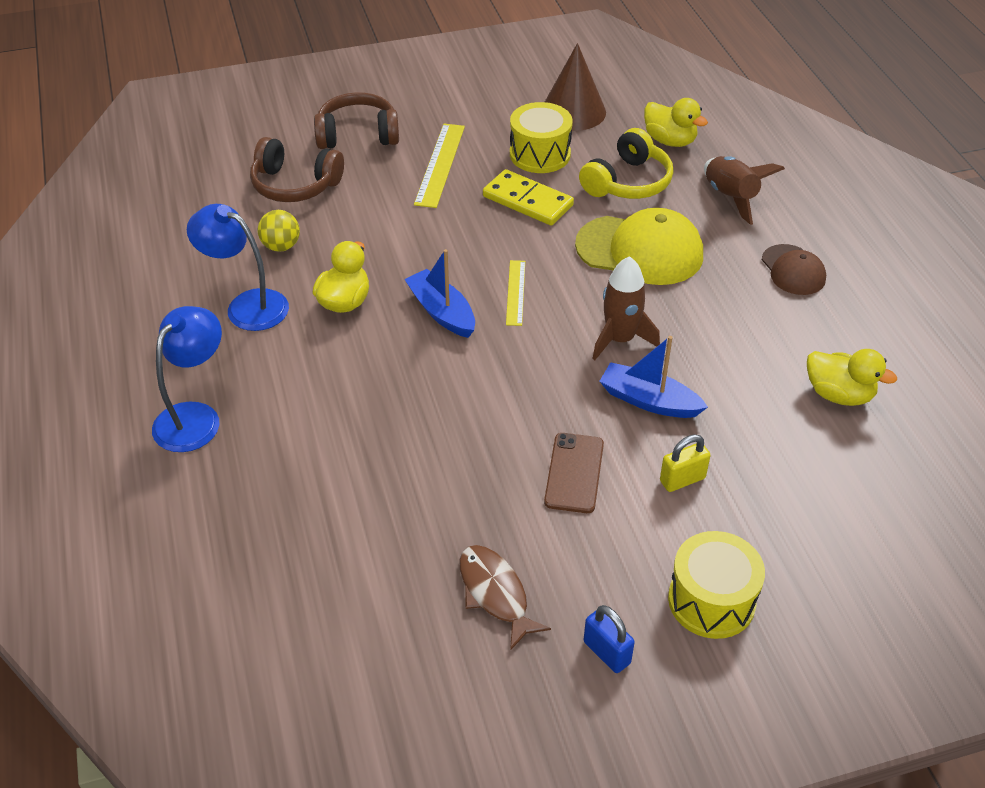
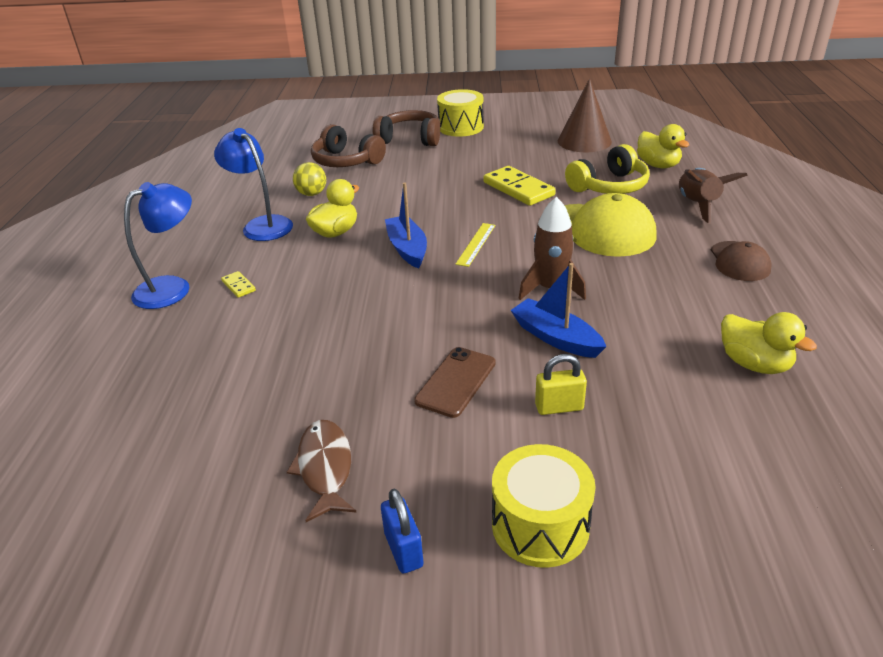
camera: 20 degrees right, 10 degrees down
(274, 400) = (238, 286): none -> yellow domino
(440, 164) = (461, 161): yellow ruler -> none
(540, 154) = (543, 163): yellow drum -> yellow drum (461, 127)

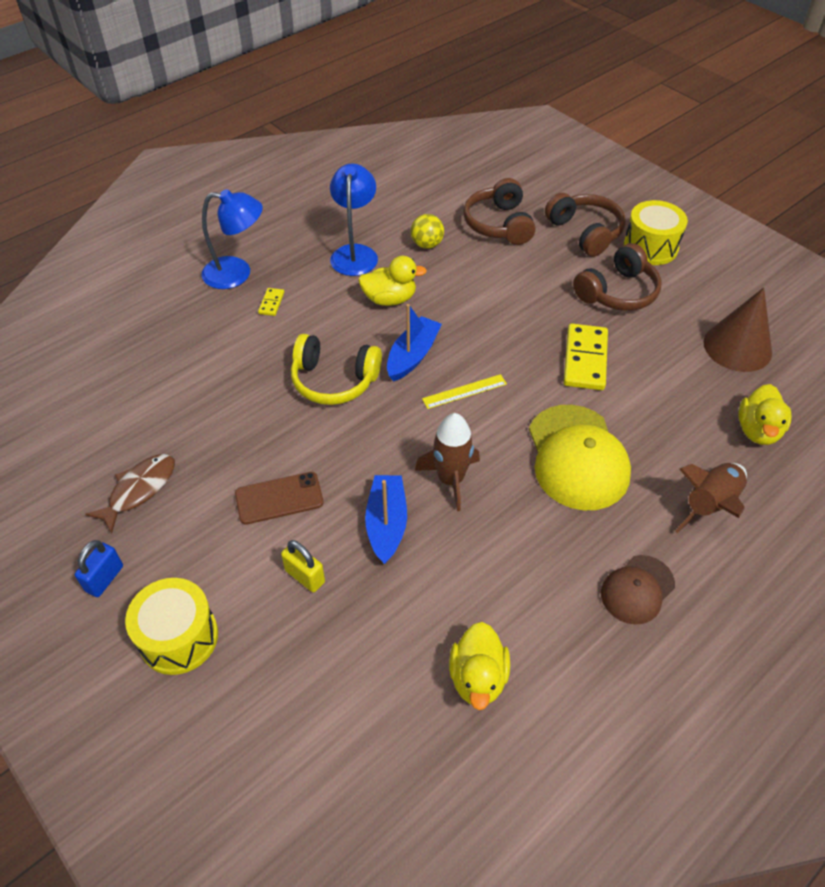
camera: 45 degrees right, 15 degrees up
(480, 153) = (618, 292): none -> brown headphones
(609, 186) = (667, 418): yellow headphones -> yellow headphones (334, 380)

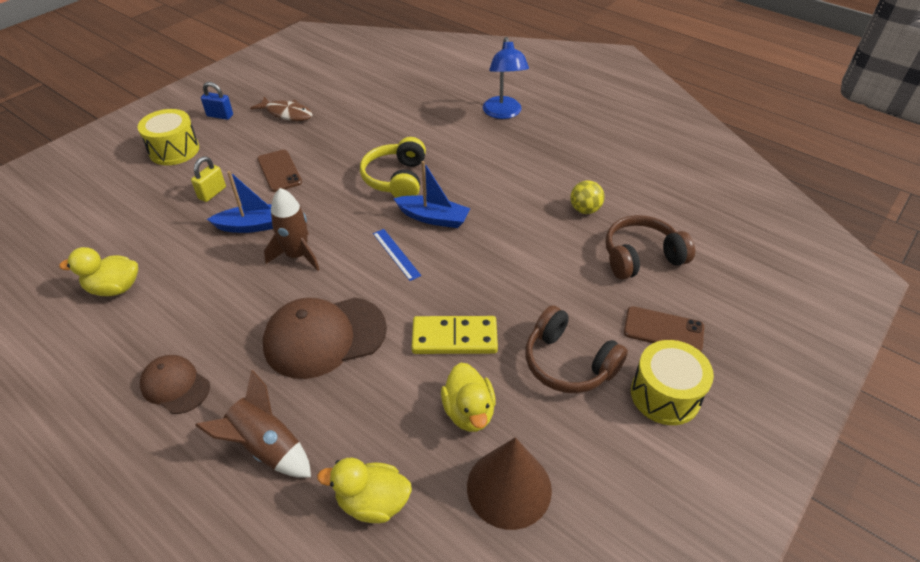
camera: 80 degrees right, 5 degrees down
(271, 303) = (475, 135): yellow domino -> none
(355, 253) = (553, 168): blue lamp -> none
(390, 299) = (500, 196): yellow duck -> yellow duck (469, 412)
(464, 391) = (396, 254): yellow ruler -> blue ruler
(577, 457) = (324, 337): yellow cap -> brown cap
(585, 232) = (663, 330): brown headphones -> brown phone

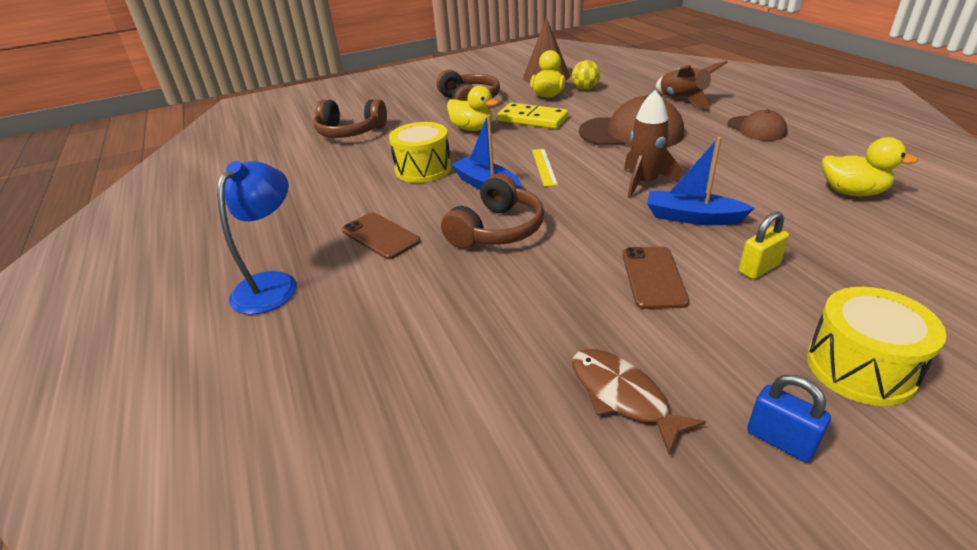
camera: 150 degrees left, 10 degrees down
(372, 502) = (622, 81): yellow duck -> yellow duck (472, 129)
(396, 179) = (497, 230): yellow headphones -> brown headphones
(396, 254) = (544, 167): blue ruler -> yellow ruler
(585, 210) = (343, 165): yellow ball -> yellow ball (585, 89)
(663, 330) = (394, 103): brown phone -> brown phone (381, 236)
(665, 395) = (431, 86): yellow drum -> yellow drum (423, 169)

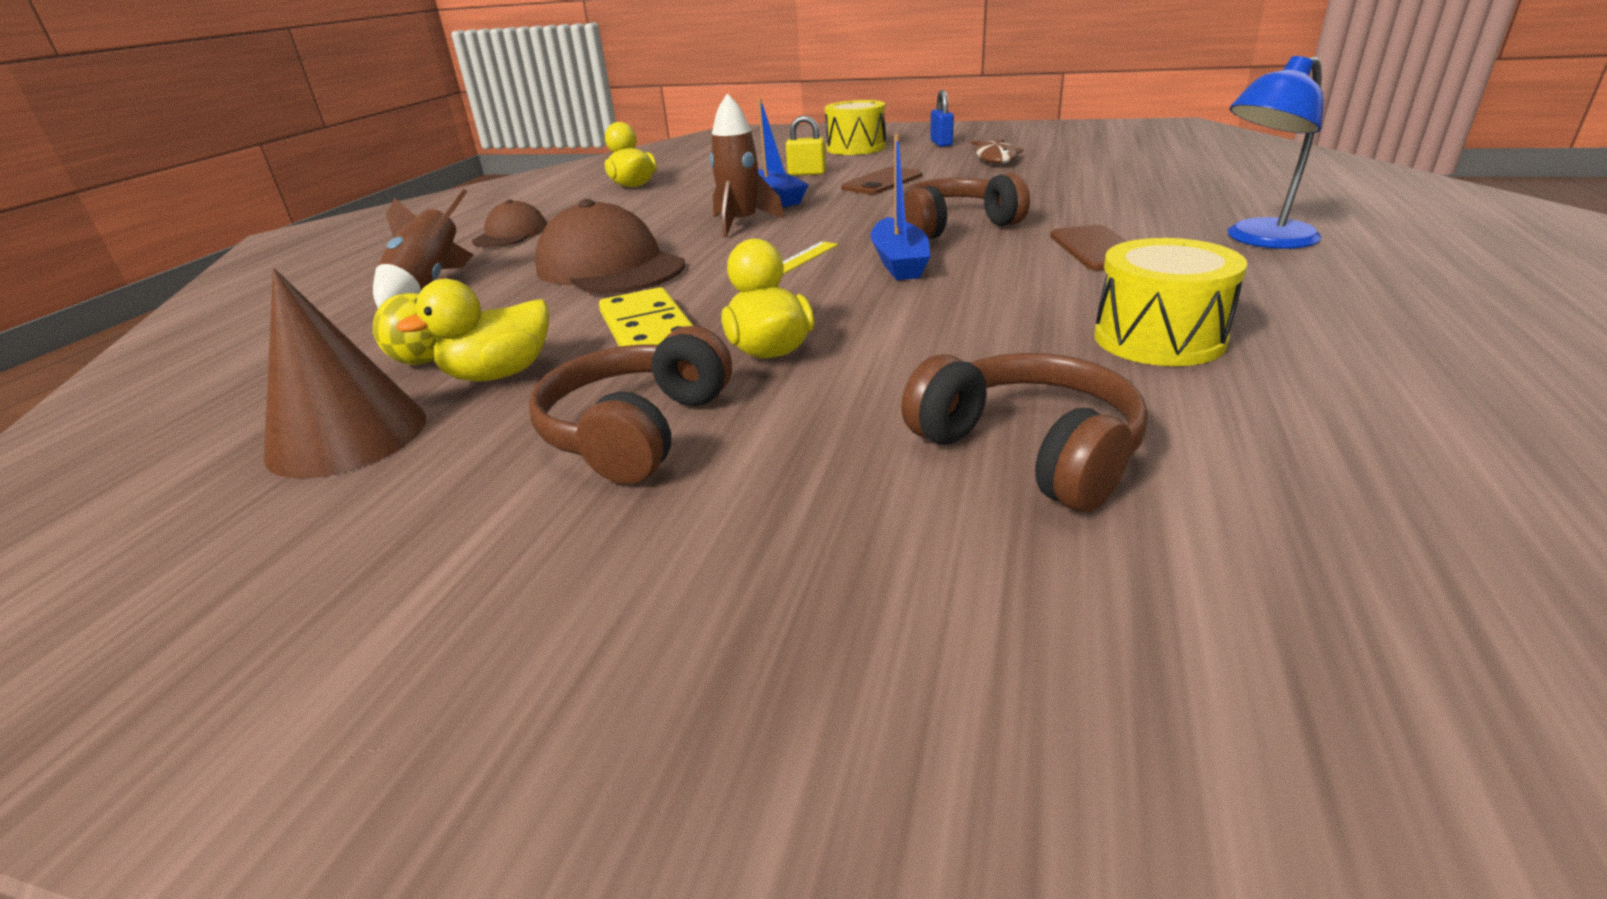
camera: 140 degrees left, 5 degrees down
(423, 169) = (955, 306): yellow drum -> yellow drum (1158, 338)

